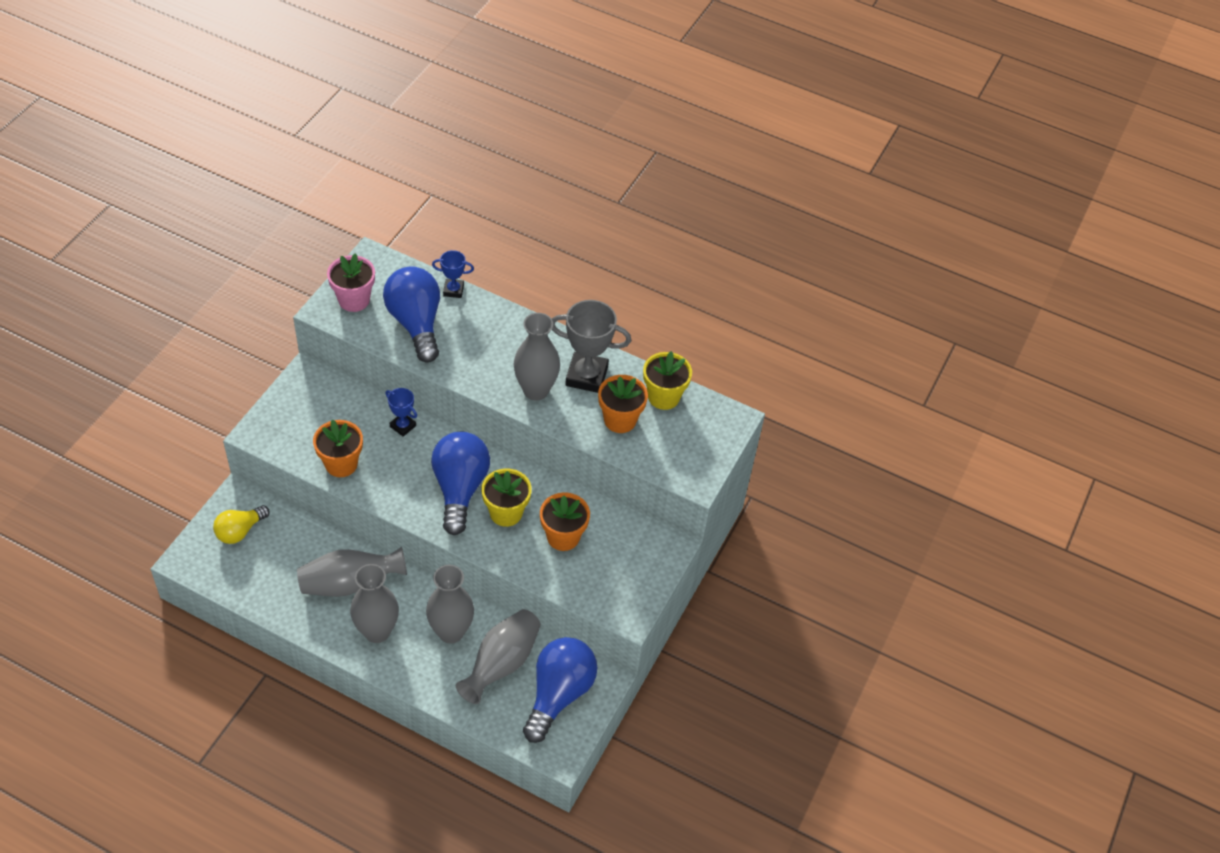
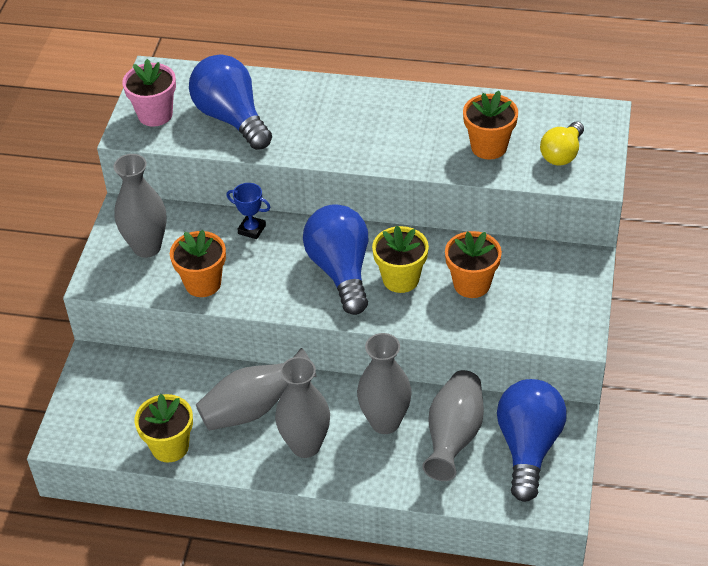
camera: 10 degrees left, 5 degrees down
(240, 531) = (110, 392): yellow light bulb -> yellow light bulb (562, 154)
(453, 290) = (256, 78): blue trophy -> none
(535, 390) = (388, 144): grey vase -> grey vase (147, 247)
(586, 376) = (433, 117): grey trophy -> none
(663, 397) = (522, 114): yellow flower pot -> yellow flower pot (170, 446)

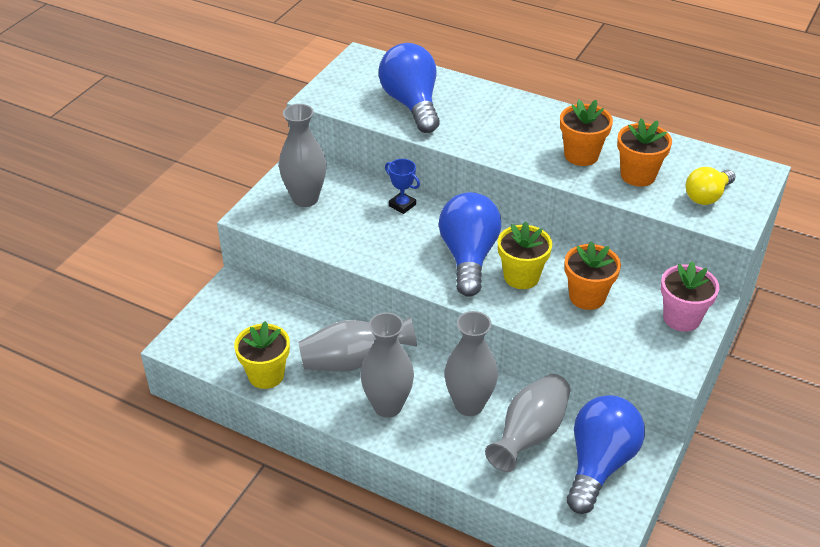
camera: 15 degrees right, 5 degrees down
(155, 114) = (347, 88): pink flower pot -> pink flower pot (681, 318)
(203, 283) = (341, 239): orange flower pot -> orange flower pot (581, 155)

